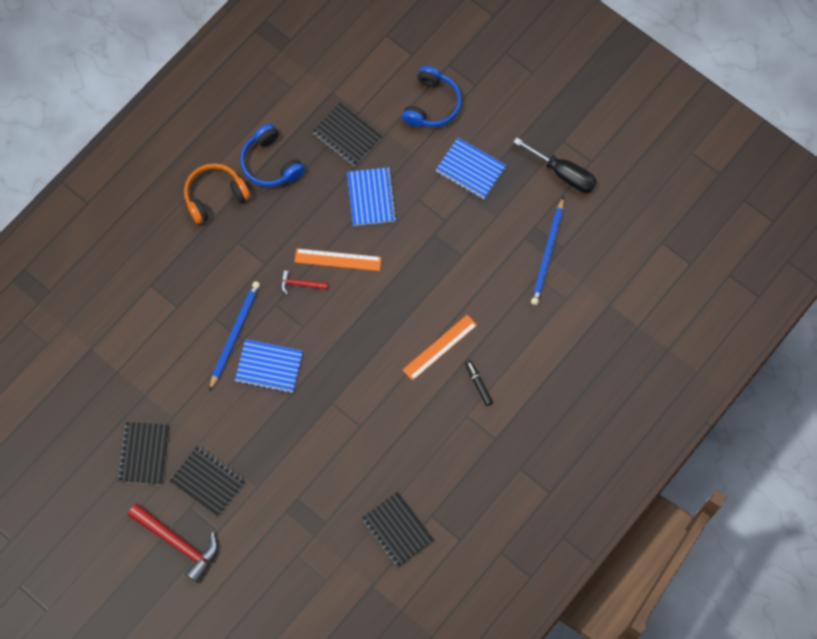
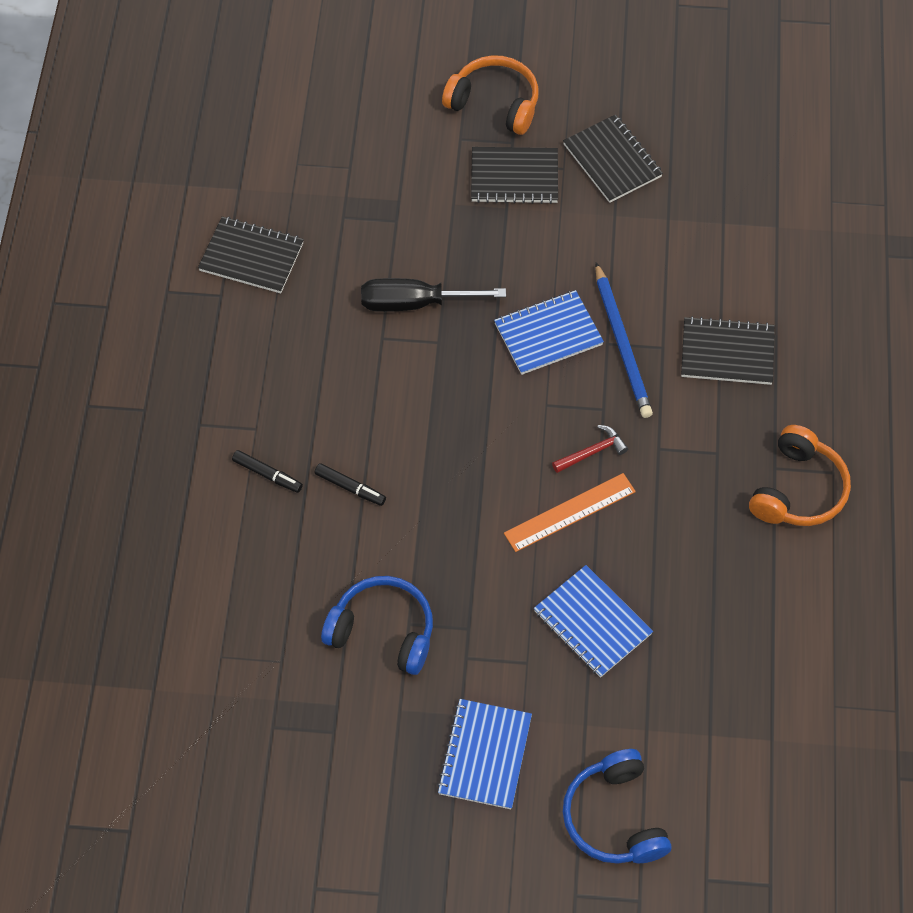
camera: 145 degrees right, 10 degrees down
(178, 543) = (495, 103): red hammer -> orange headphones
(270, 163) = (765, 580): blue headphones -> blue headphones (383, 631)
(347, 136) = (696, 687): black notebook -> black notebook (727, 353)
(440, 347) = (350, 488): orange ruler -> black marker
(470, 169) = (485, 755): blue notebook -> blue notebook turned 75 degrees counterclockwise
(548, 253) = (288, 704): blue pencil -> none
(563, 173) = (344, 839): black screwdriver -> black screwdriver (414, 303)

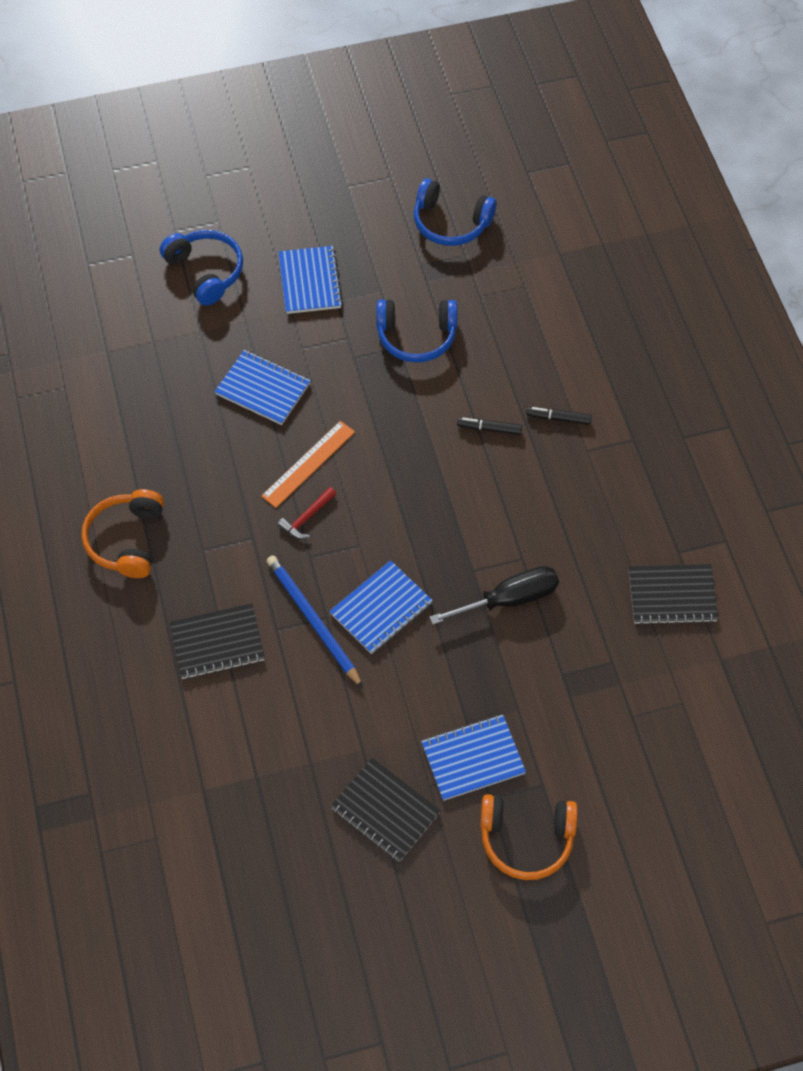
camera: 160 degrees right, 0 degrees up
(269, 783) = (450, 223): none -> blue headphones
(514, 177) = (473, 758): black notebook -> blue notebook

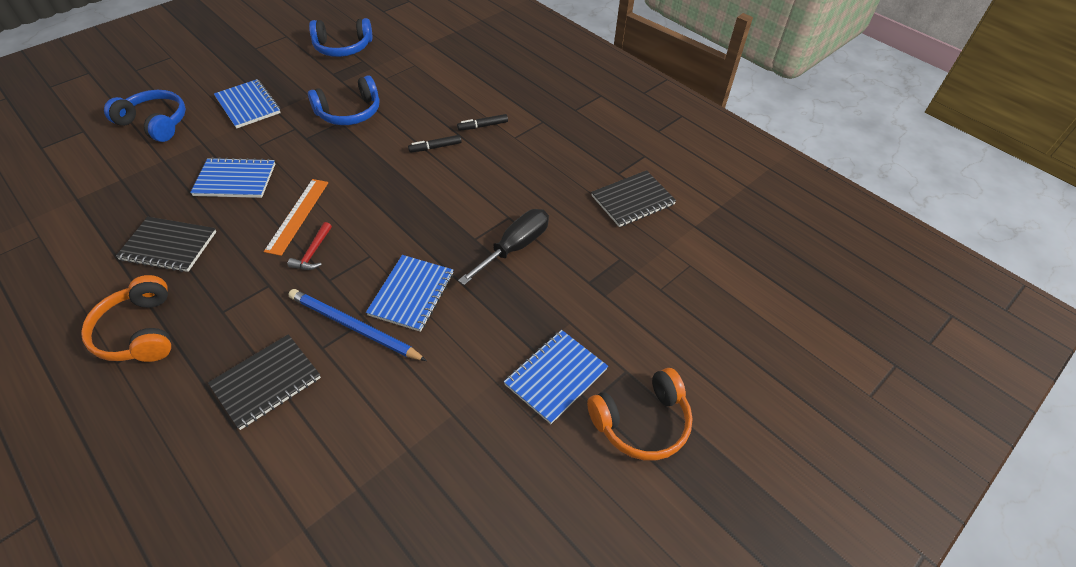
camera: 30 degrees left, 10 degrees down
(385, 810) = (502, 459): black notebook -> black notebook (168, 246)

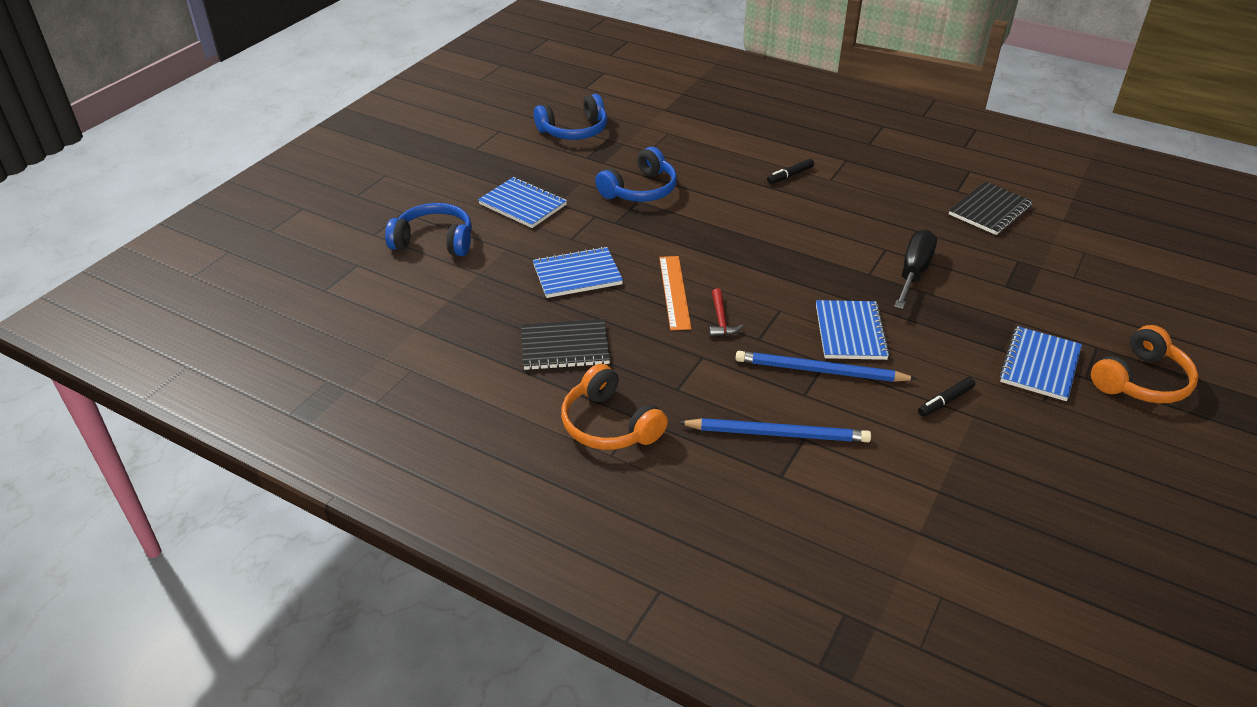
camera: 15 degrees left, 10 degrees down
(266, 382) = (777, 434): black notebook -> blue pencil
(435, 147) = (759, 204): black marker -> black marker (945, 401)

